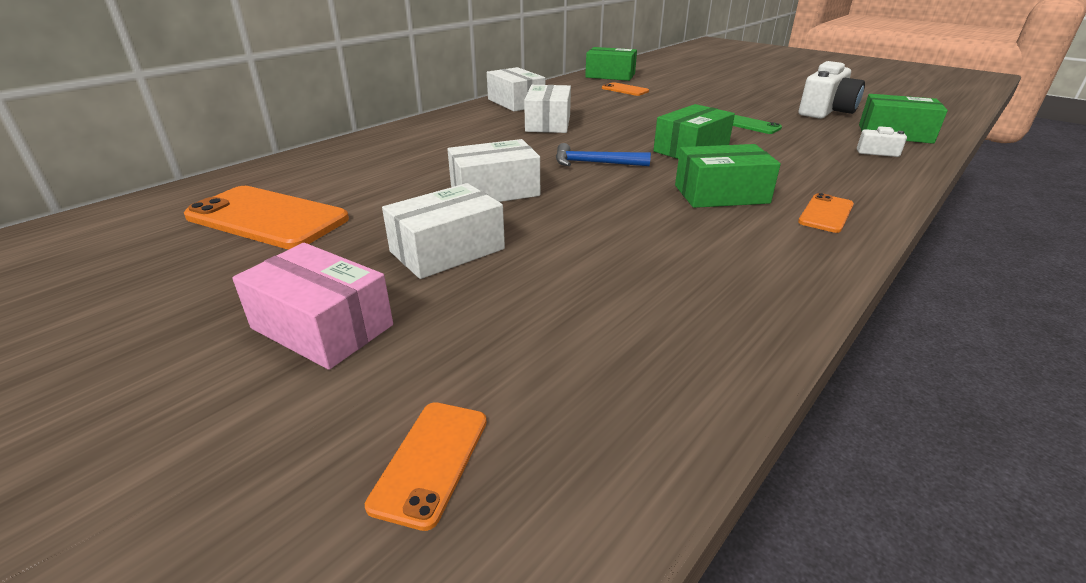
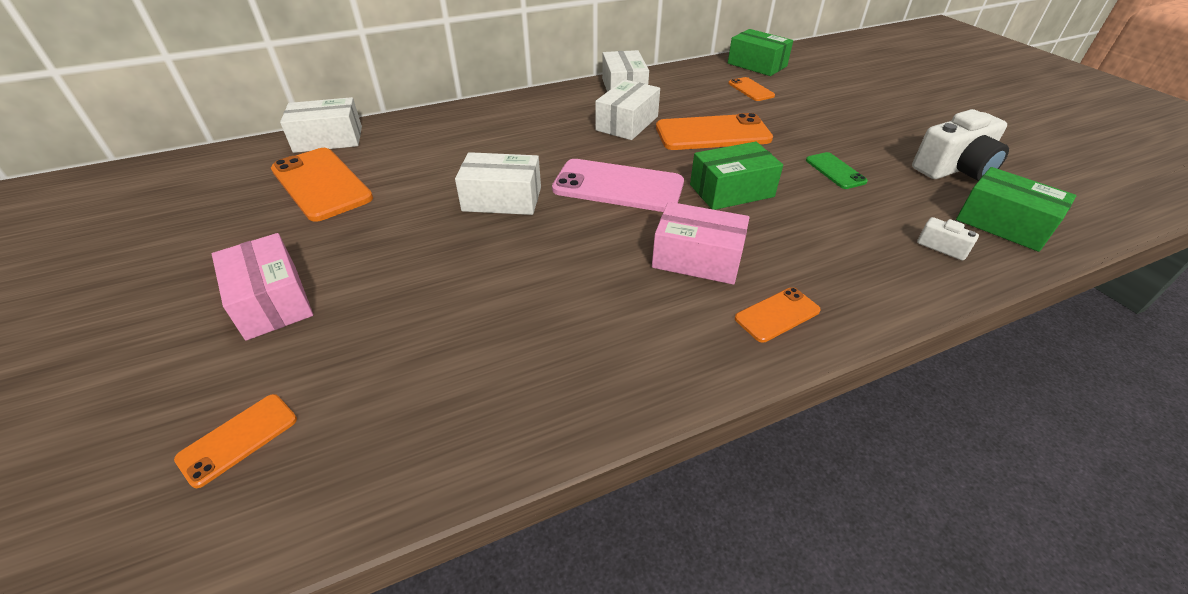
camera: 25 degrees right, 10 degrees up
(447, 250) = (409, 255): white box -> white box (328, 139)
(594, 163) = (618, 186): blue hammer -> pink phone
(629, 118) = (712, 133): none -> orange phone
(721, 194) = (697, 258): green box -> pink box

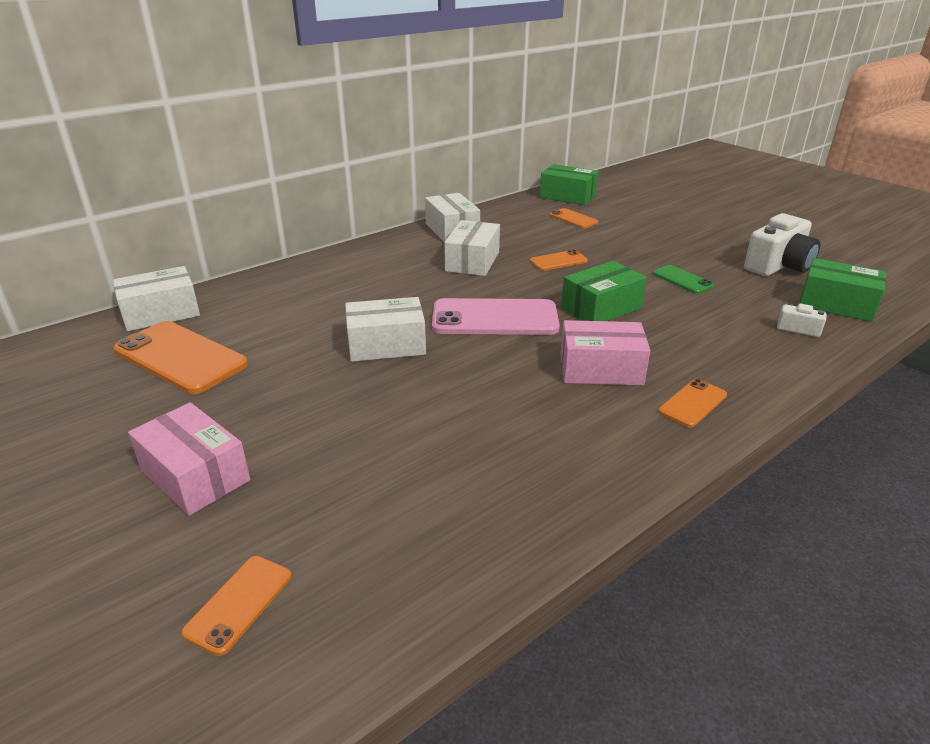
camera: 15 degrees left, 10 degrees down
(712, 133) = (558, 261): orange phone -> orange phone, size x0.51

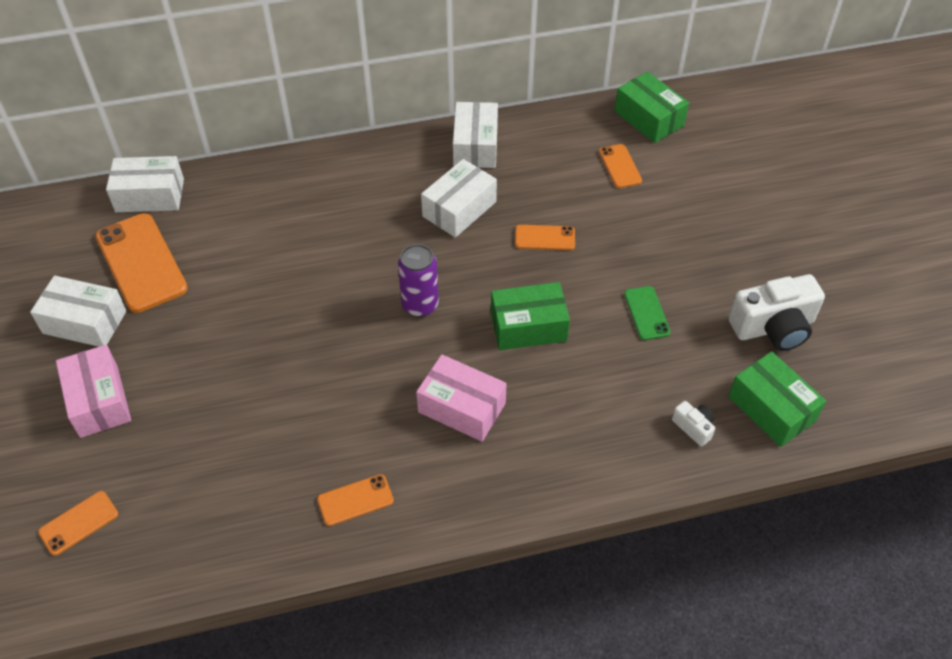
camera: 25 degrees right, 20 degrees up
(386, 345) = (306, 307): white box -> white box (85, 322)
(495, 318) = (420, 305): pink phone -> purple can
(692, 403) = (505, 478): orange phone -> orange phone (355, 500)

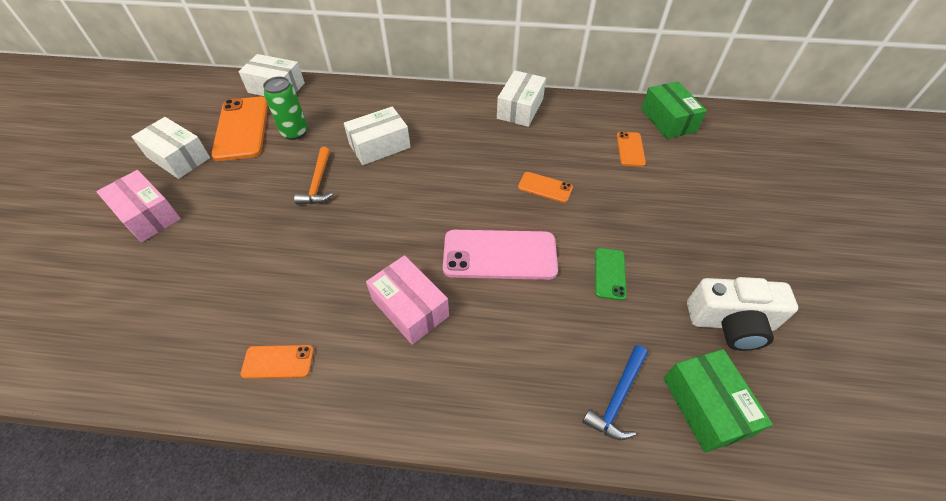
camera: 20 degrees right, 0 degrees up
(79, 523) = (66, 305): orange phone -> none
(99, 401) = (148, 215): pink box -> pink box turned 45 degrees counterclockwise
(214, 250) = (295, 132): none -> green can
(283, 305) = (318, 183): none -> orange hammer
(420, 305) = (419, 212): purple can -> none
(459, 209) = (486, 149): white box -> white box (379, 146)
(528, 327) = (499, 255): green box -> pink phone
(693, 427) = (617, 398): white camera -> blue hammer

